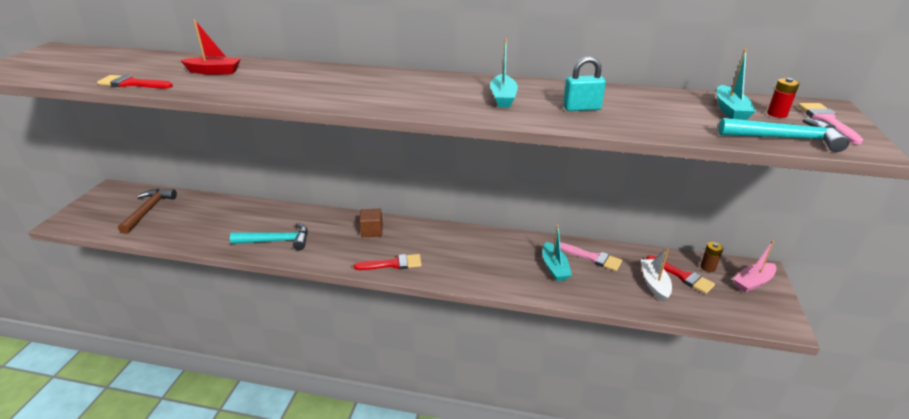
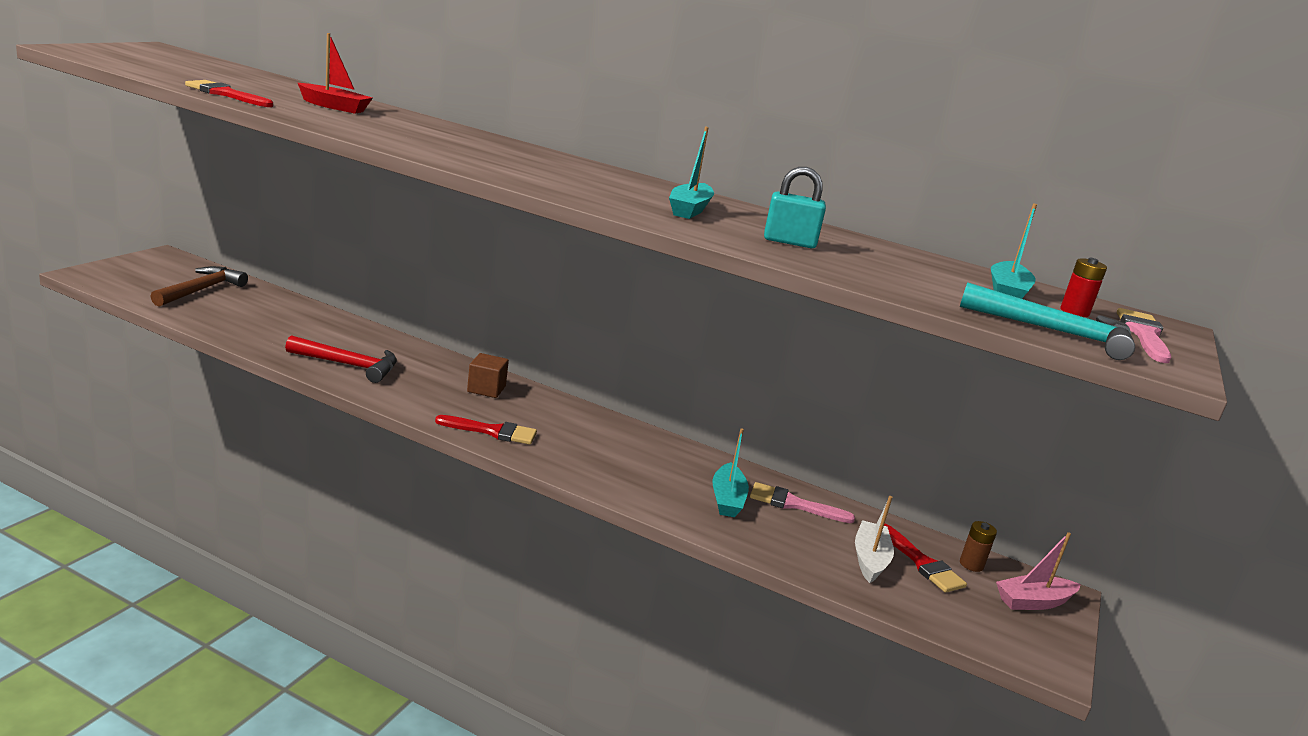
camera: 10 degrees right, 10 degrees down
(277, 241) = (349, 365): turquoise hammer -> red hammer
(592, 257) = (793, 504): pink brush -> pink brush turned 150 degrees clockwise

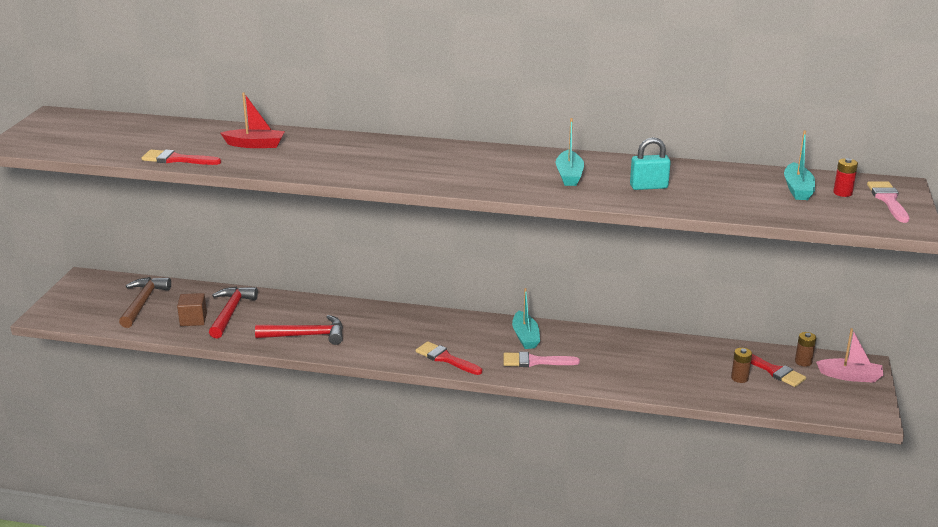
camera: 10 degrees left, 5 degrees up
(285, 322) = (230, 312): none -> red hammer
(486, 389) = (416, 325): brown cube -> brown cube (193, 319)
(493, 431) = (445, 358): red brush -> red brush turned 135 degrees counterclockwise
(727, 499) = (629, 362): turquoise boat -> turquoise boat (525, 337)
(793, 504) = (673, 352): pink brush -> pink brush (535, 361)
(870, 559) = (739, 378): white boat -> brown battery
(1033, 602) = (850, 376): pink boat -> pink boat turned 135 degrees counterclockwise
(1055, 332) = (838, 217): turquoise hammer -> none

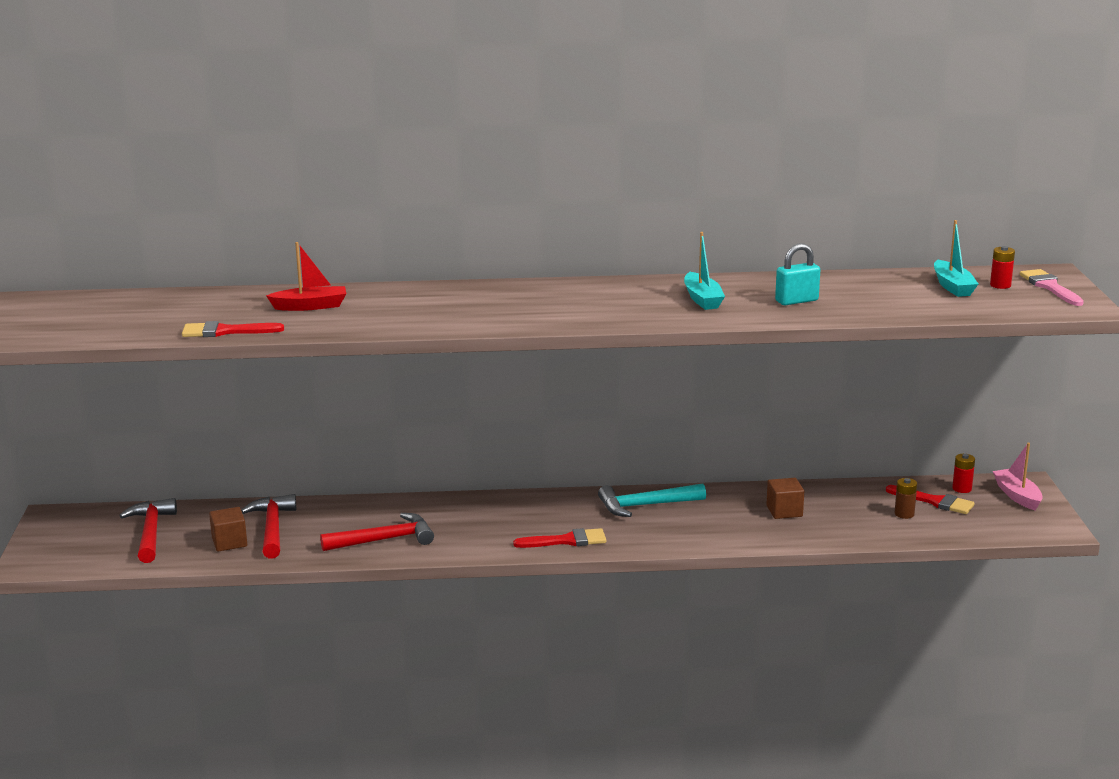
camera: 15 degrees left, 5 degrees down
(143, 302) = (150, 532): brown hammer -> red hammer
(445, 358) = (566, 541): red brush -> red brush turned 150 degrees clockwise
(525, 337) = (645, 505): turquoise boat -> turquoise hammer
(535, 361) = (671, 529): pink brush -> none
(637, 359) = (784, 511): none -> brown cube
(803, 362) = (962, 489): brown battery -> red battery
(850, 376) = (1017, 496): pink boat -> pink boat turned 105 degrees counterclockwise

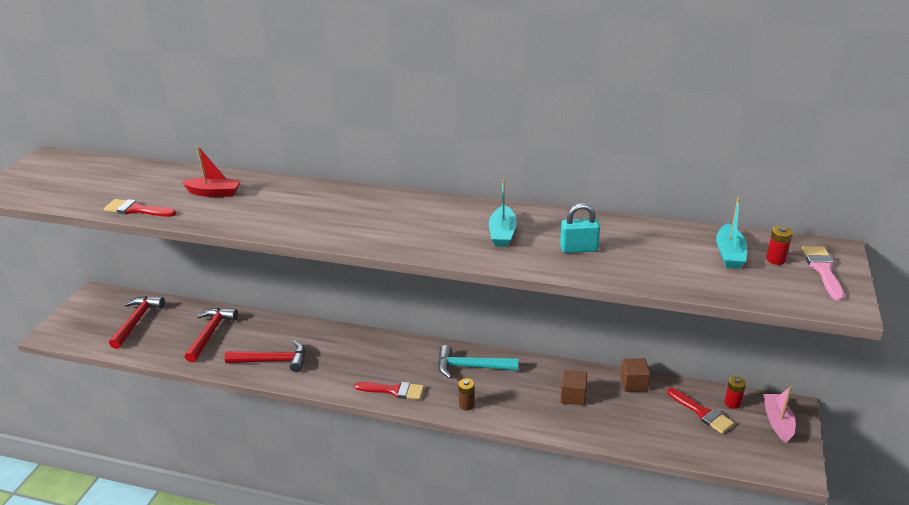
camera: 20 degrees right, 10 degrees up
(229, 542) = (176, 341): brown cube -> brown cube (633, 383)
(904, 514) = (669, 421): brown battery -> brown battery (467, 405)

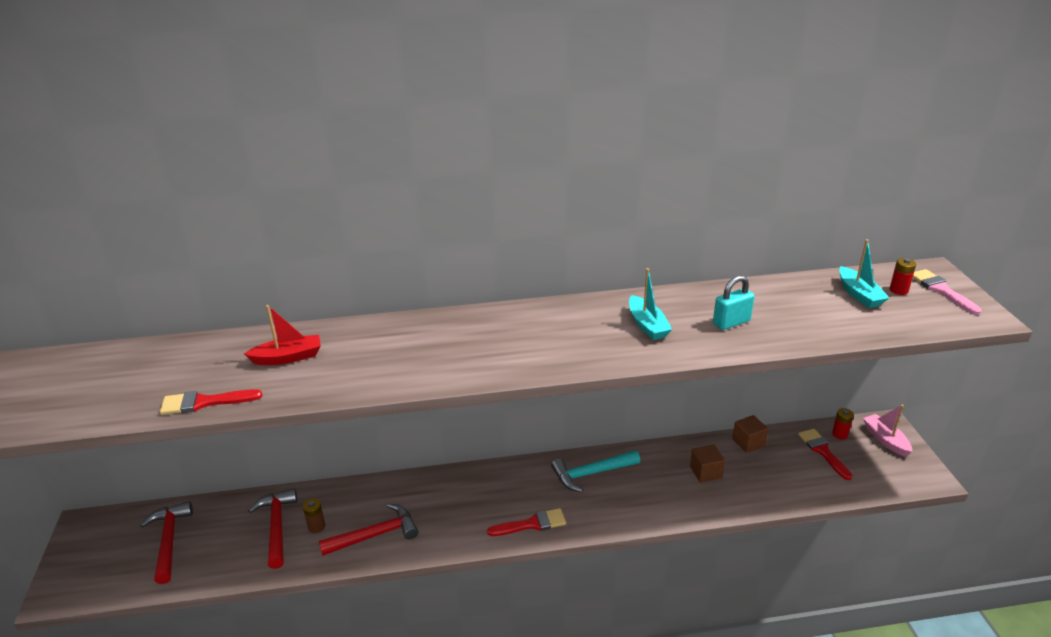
camera: 25 degrees left, 0 degrees up
(467, 405) = (615, 514): brown battery -> brown battery (316, 526)
(702, 413) = (823, 451): red brush -> red brush turned 135 degrees counterclockwise

